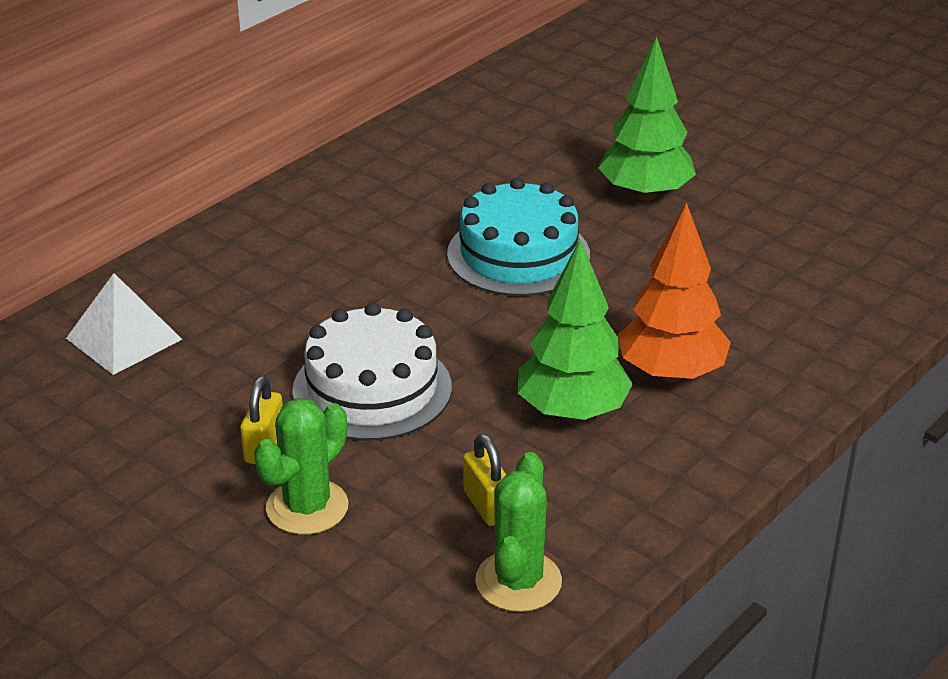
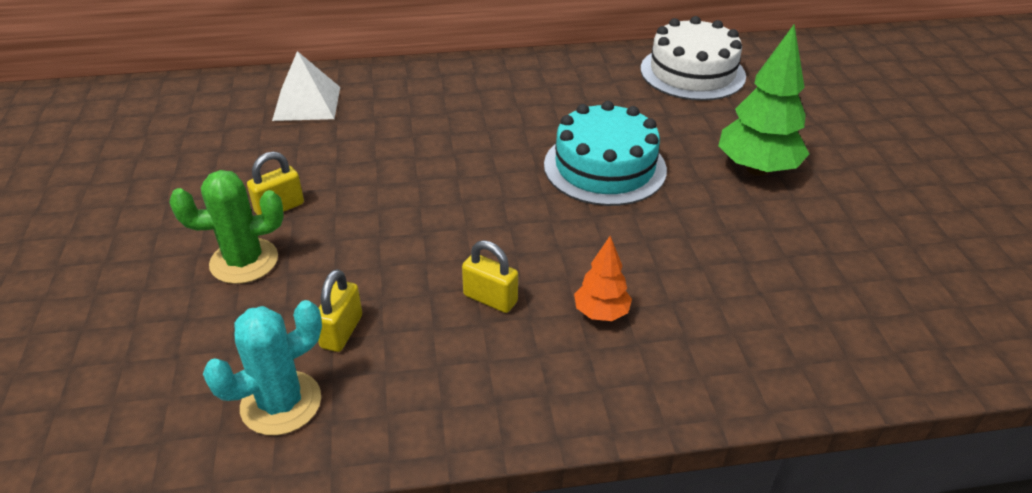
camera: 40 degrees right, 5 degrees up
(372, 389) = (389, 207): white cake -> white cake (692, 72)
(518, 581) = (281, 403): green cactus -> turquoise cactus
(572, 412) = (490, 299): green tree -> yellow padlock
(671, 373) = (601, 313): orange tree -> orange tree, size x0.54

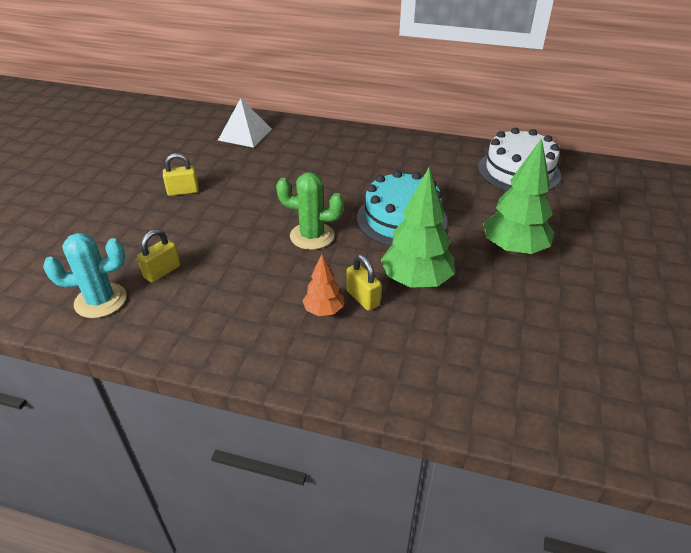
camera: 25 degrees right, 0 degrees up
(244, 261) = (141, 216): green cactus -> green cactus (312, 236)
(490, 299) = (261, 280): yellow padlock -> yellow padlock (363, 298)
(680, 240) = (416, 281): none -> green tree

